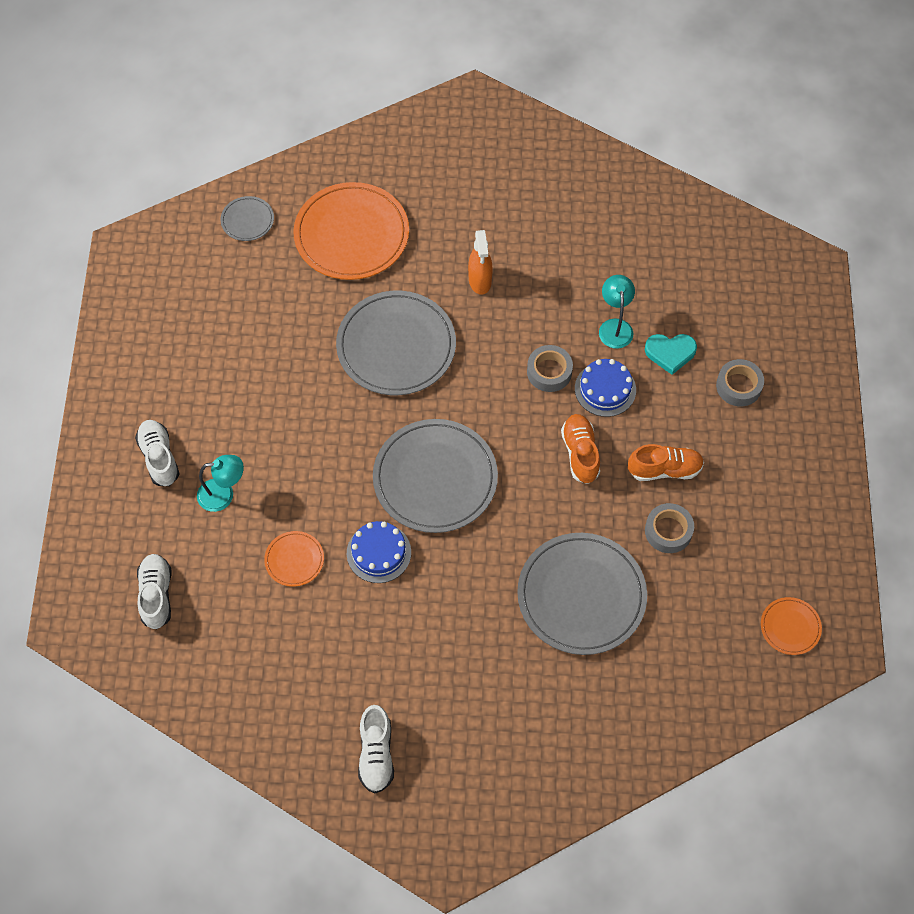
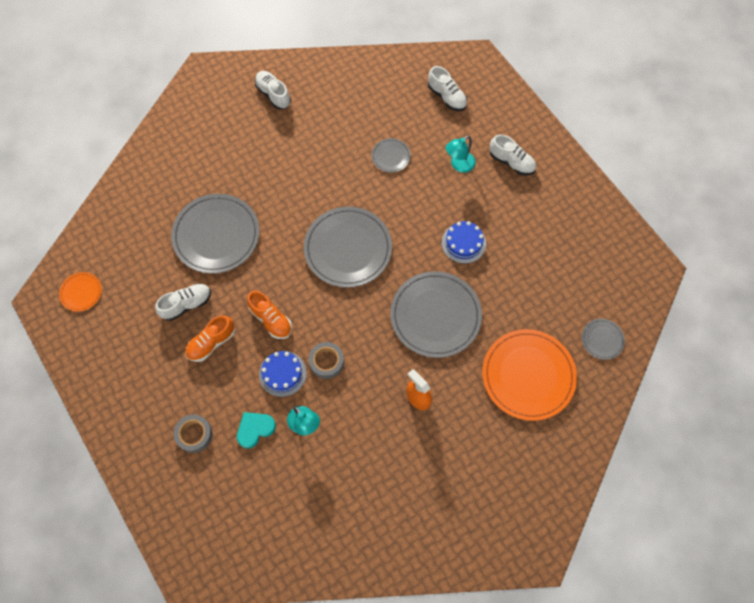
camera: 145 degrees right, 5 degrees up
(294, 560) = (391, 156): orange plate -> grey plate
(379, 552) = (348, 188): blue cake -> blue cake (463, 243)
(668, 531) = (186, 304): grey tape -> white shoe

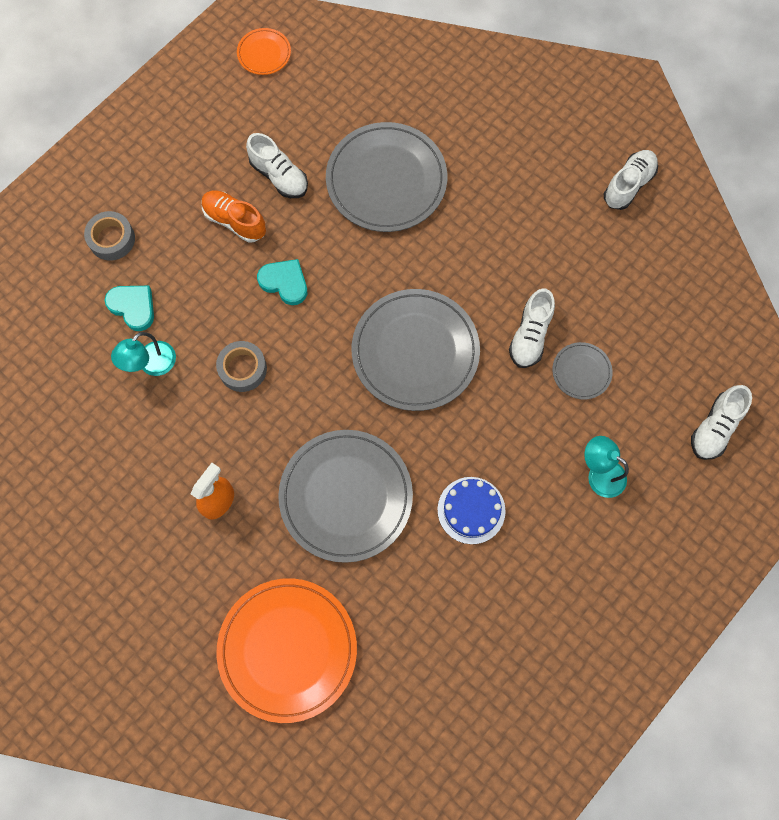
camera: 75 degrees right, 5 degrees up
(271, 319) = (284, 282): orange shoe -> turquoise heart
(282, 373) = (214, 318): blue cake -> none
(511, 162) = (632, 552): white shoe -> white shoe (530, 335)
(602, 339) = (371, 752): grey plate -> none

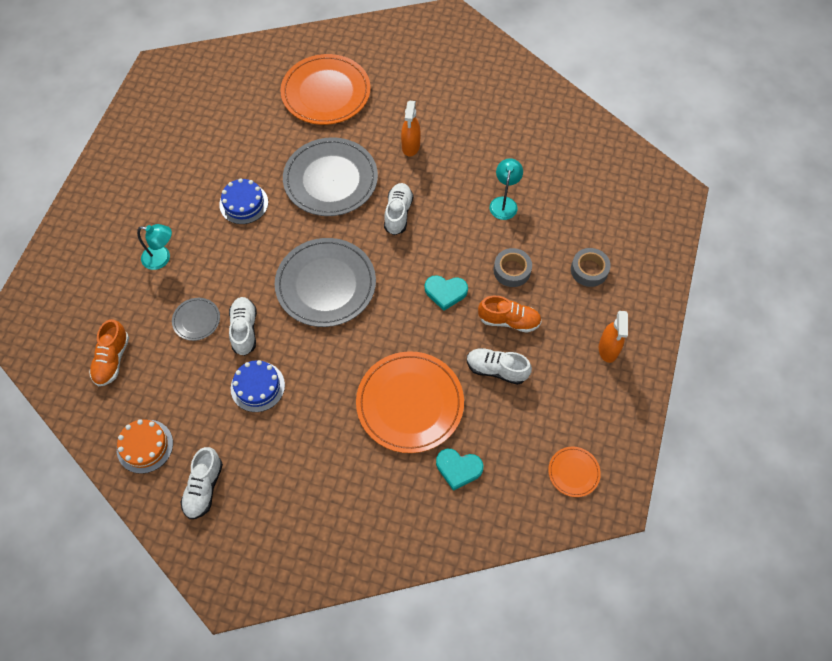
camera: 155 degrees right, 10 degrees down
(133, 307) = (542, 232): turquoise heart -> turquoise heart (458, 468)
(152, 148) = (608, 349): none -> orange spray bottle
(242, 369) = (441, 225): grey tape -> grey tape (512, 270)
(386, 180) = (410, 403): grey plate -> orange plate
(538, 264) = (257, 386): none -> blue cake
(678, 251) = (145, 446): none -> orange cake
(691, 364) = (112, 359): none -> orange shoe
(714, 428) = (84, 321): white shoe -> white shoe (398, 214)

